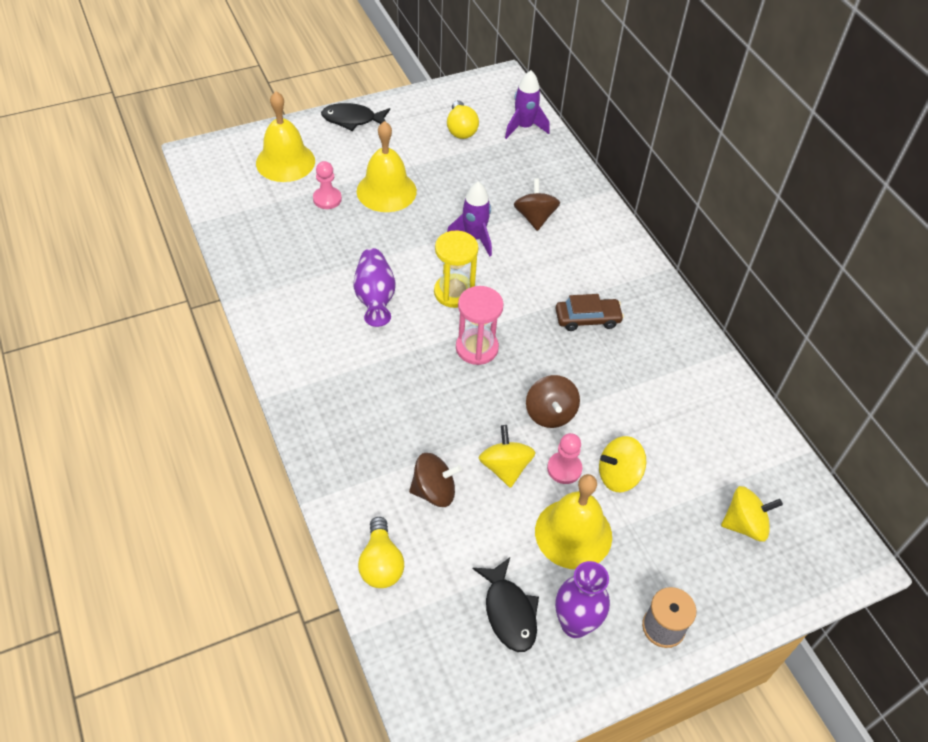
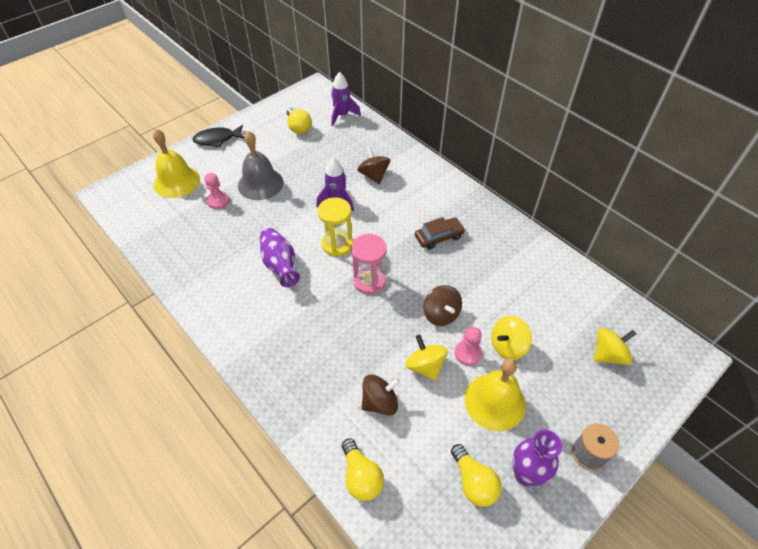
camera: 15 degrees left, 0 degrees up
(386, 191) = (260, 184): yellow bell -> grey bell
(509, 612) = (473, 482): black fish -> yellow light bulb

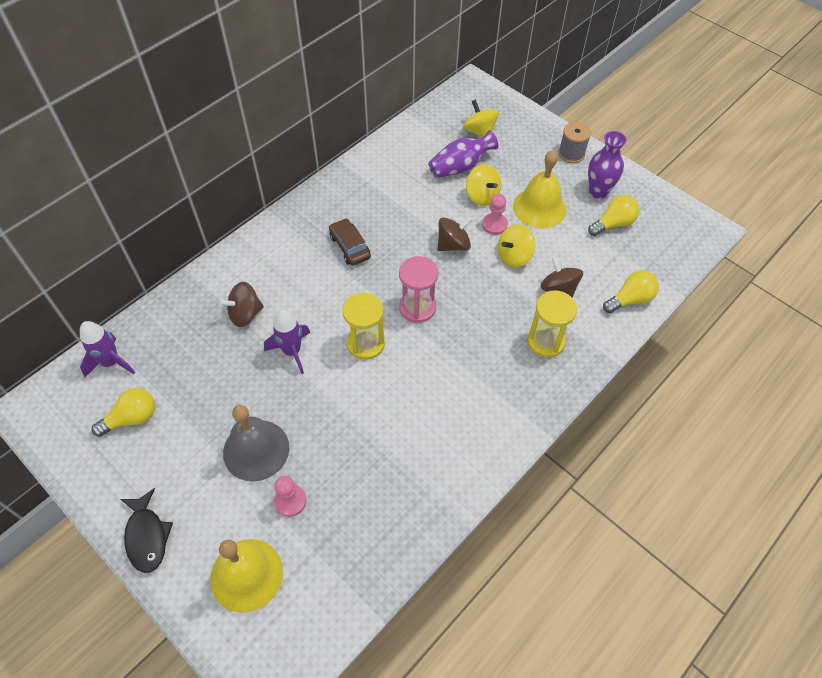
camera: 95 degrees left, 5 degrees up
(280, 265) = (401, 401): purple vase -> purple vase (460, 167)
(319, 380) = (546, 341): none -> yellow hourglass

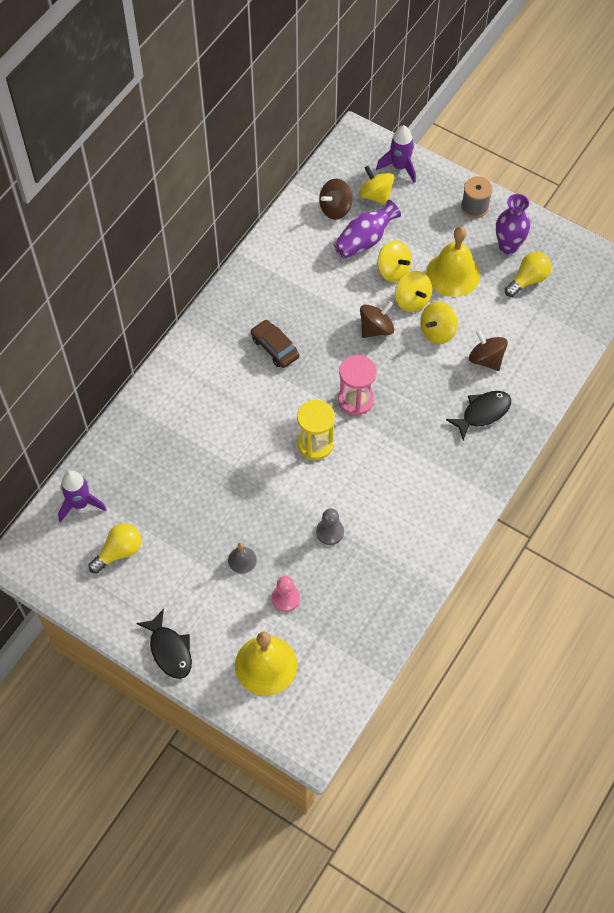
camera: 10 degrees left, 5 degrees up
(245, 314) = (192, 434): brown spinning top -> brown spinning top (335, 208)
(256, 450) = (242, 560): grey bell -> grey bell, size x0.48
(292, 351) = (248, 463): purple rocket -> purple rocket (399, 167)
(357, 436) = (330, 532): none -> grey pawn
(494, 225) = (412, 300): pink pawn -> yellow spinning top
(546, 341) = (483, 413): yellow hourglass -> black fish
(630, 299) = (555, 357): yellow light bulb -> none

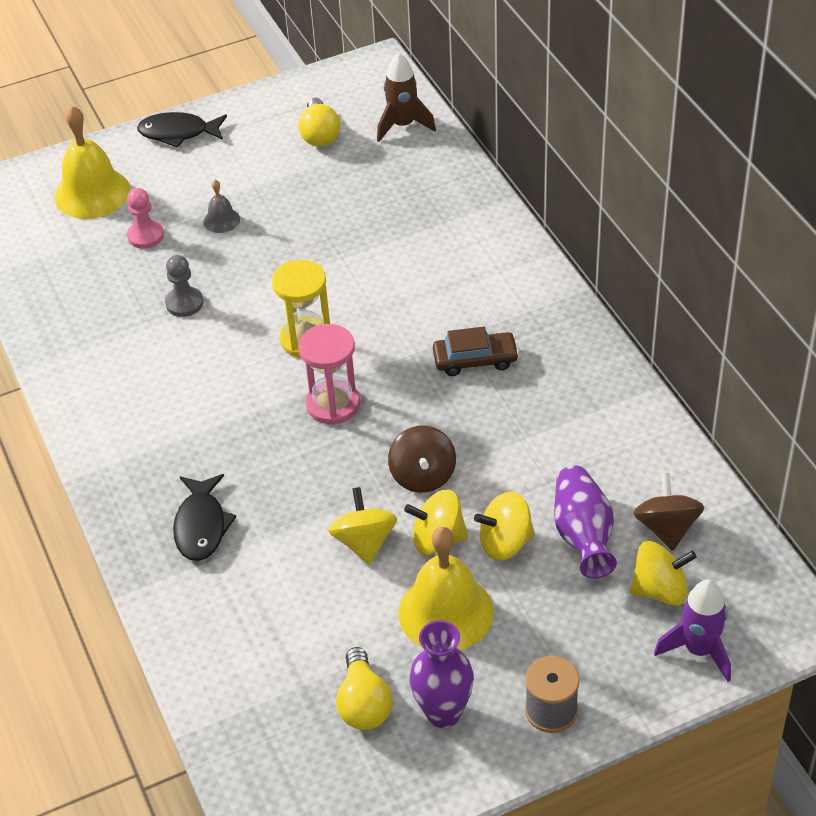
camera: 125 degrees right, 15 degrees down
(80, 504) = (402, 125): purple rocket -> brown rocket
(486, 359) = (276, 574): brown spinning top -> none

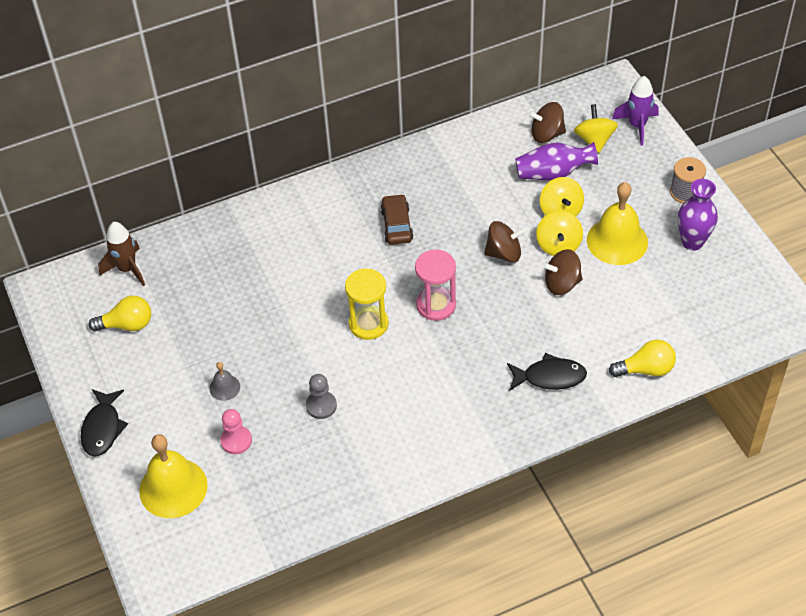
camera: 90 degrees left, 5 degrees up
(364, 542) = (562, 284): yellow spinning top -> brown spinning top
(364, 704) = (689, 281): yellow light bulb -> yellow light bulb (646, 369)

